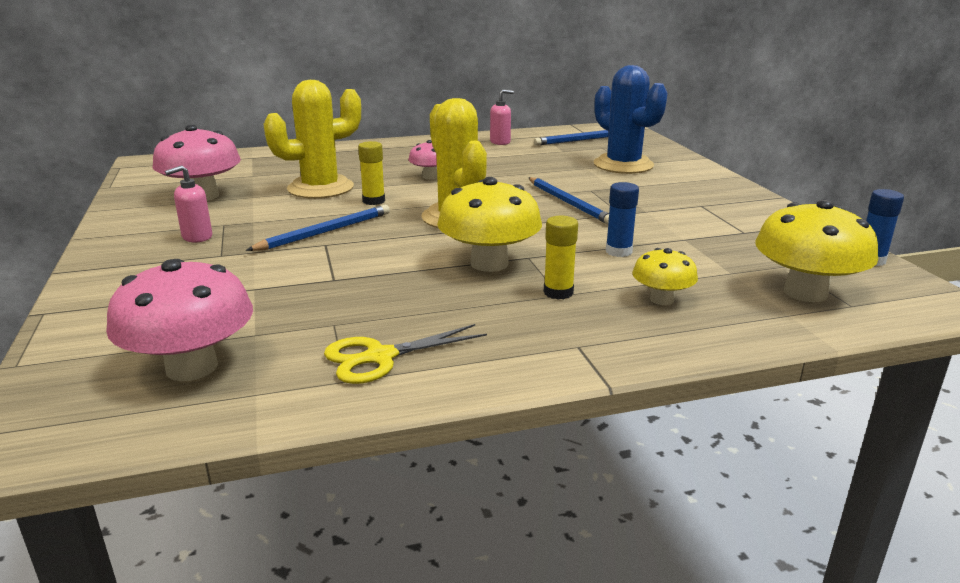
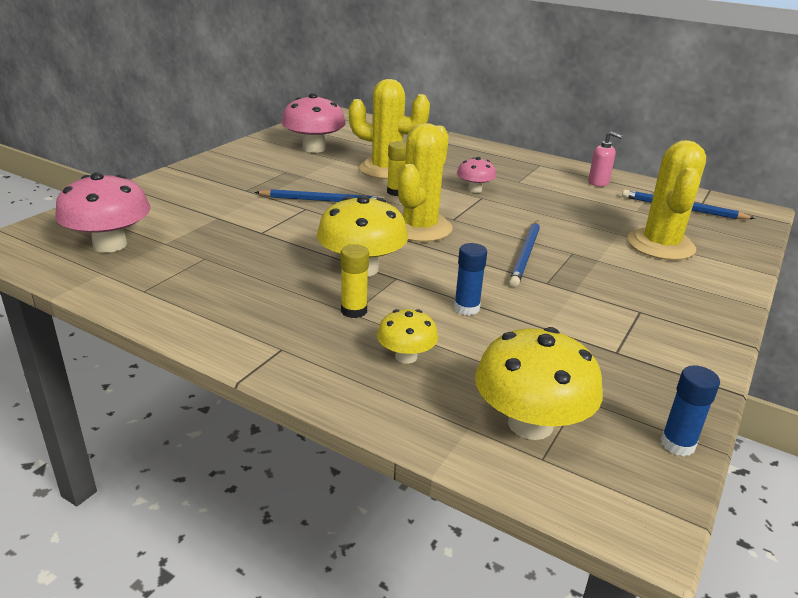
camera: 45 degrees right, 5 degrees up
(197, 237) = (257, 173): pink soap dispenser -> none
(379, 357) = (181, 288): yellow scissors -> none
(623, 165) = (660, 245): blue cactus -> yellow cactus

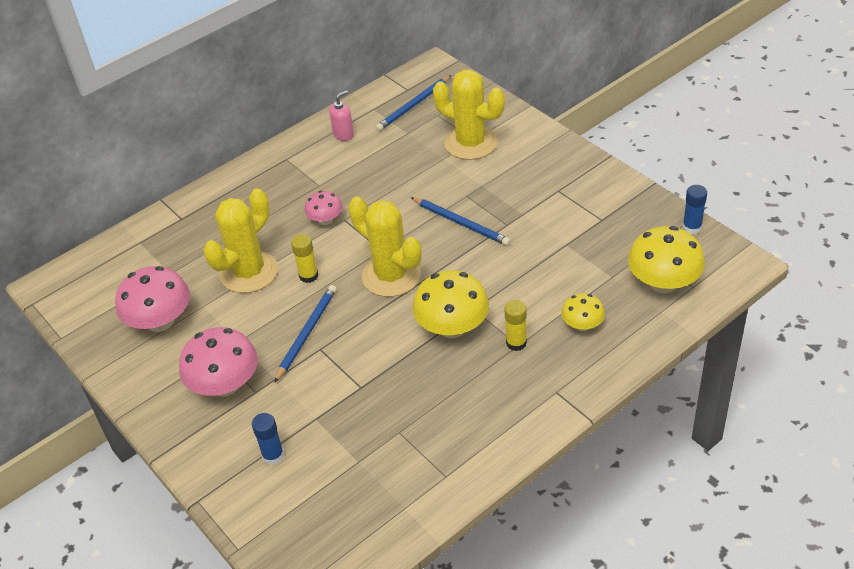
camera: 65 degrees left, 15 degrees up
(110, 245) = (347, 504): pink mushroom -> pink mushroom (225, 385)
(466, 308) = (530, 278): blue glue stick -> blue glue stick (273, 455)

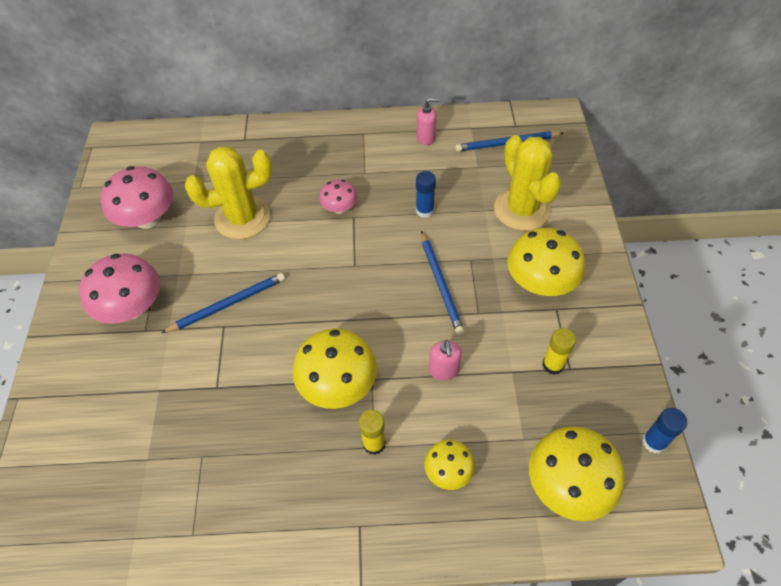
camera: 35 degrees right, 10 degrees up
(273, 455) = (99, 400): blue glue stick -> blue glue stick (424, 210)
(308, 276) = (279, 251): yellow glue stick -> yellow glue stick (553, 365)
(391, 276) = (338, 296): yellow cactus -> none
(519, 272) = (444, 370): none -> pink soap dispenser
(531, 181) = (540, 282): none -> yellow mushroom

